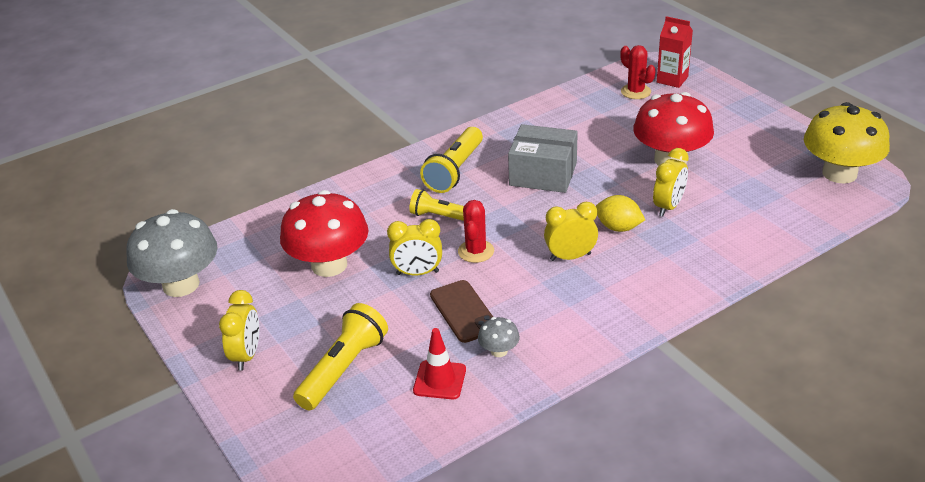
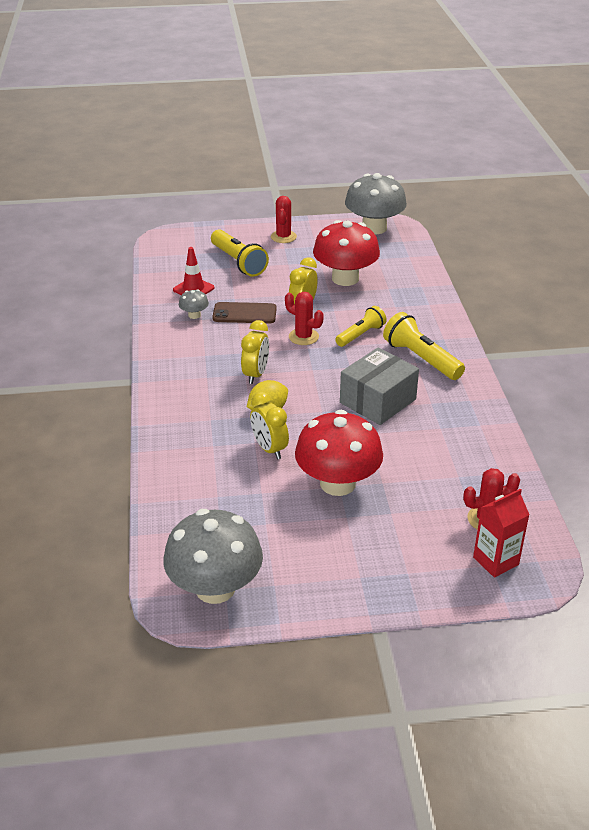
camera: 115 degrees right, 0 degrees up
(246, 355) = (283, 237): yellow clock -> red cactus
(839, 173) = (215, 588): yellow mushroom -> grey mushroom

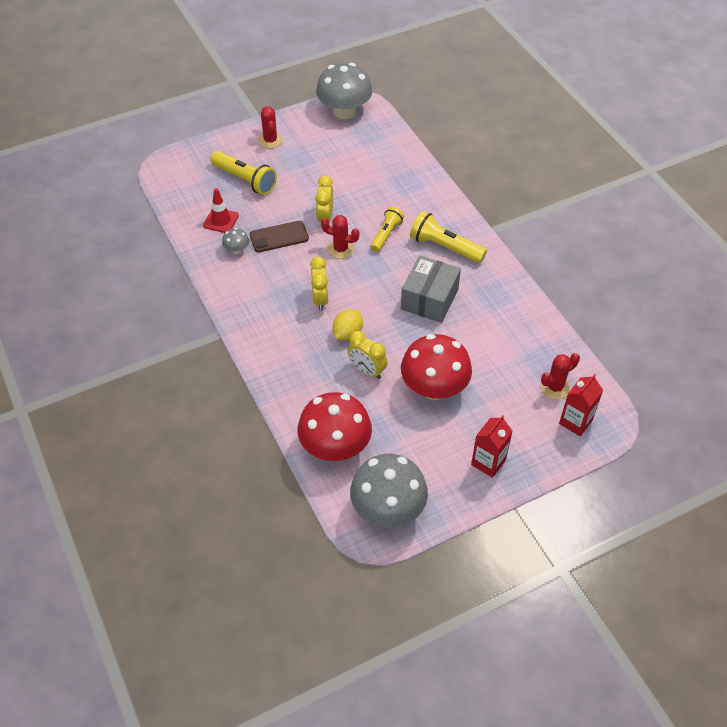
camera: 20 degrees left, 15 degrees up
(345, 278) = (346, 176): red mushroom -> red mushroom (335, 446)
(363, 573) = (488, 462): none -> red carton

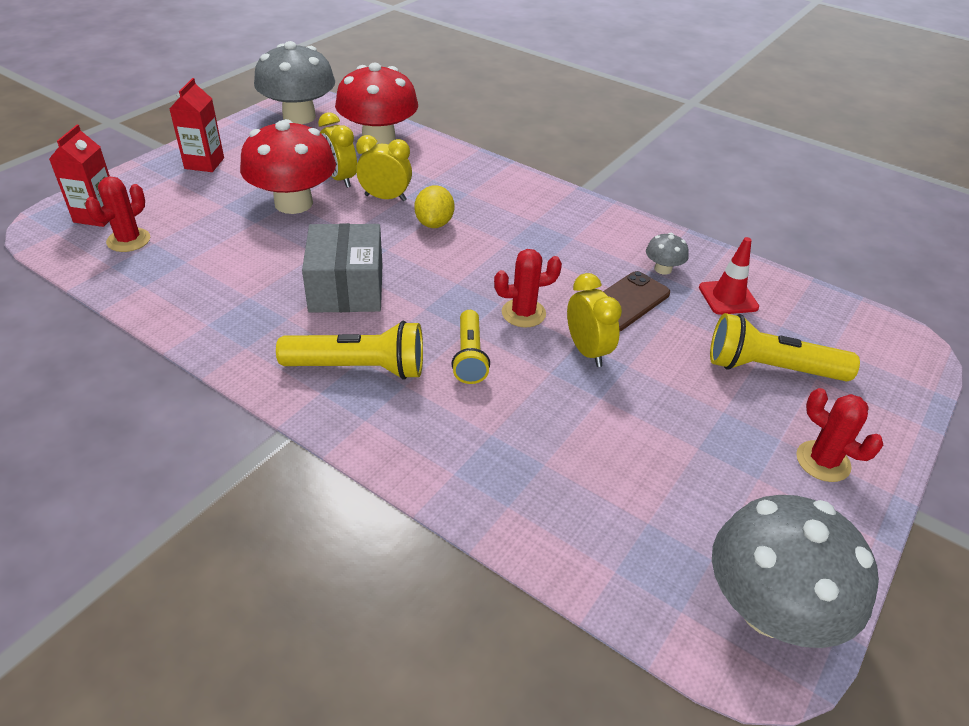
camera: 150 degrees right, 10 degrees down
(320, 299) = (498, 247): yellow clock -> yellow clock (340, 179)

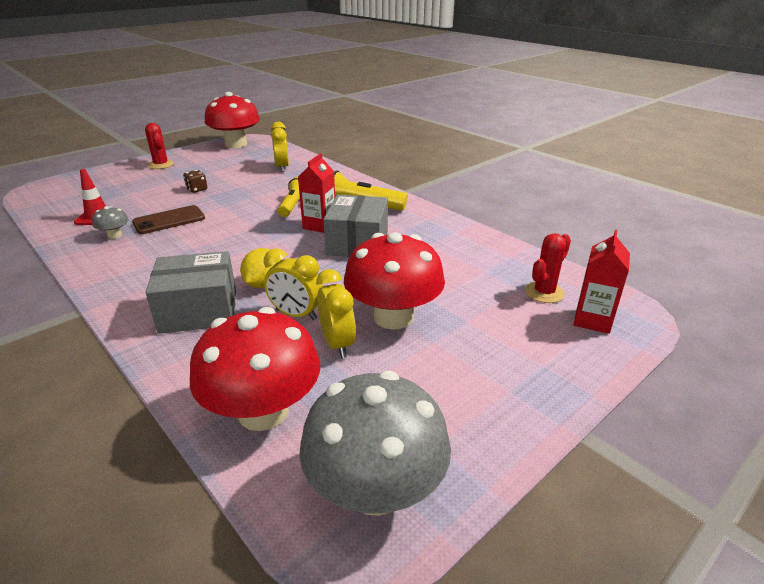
camera: 165 degrees left, 10 degrees down
(204, 163) = (507, 386): red carton -> red carton (319, 225)
(476, 194) = (199, 311): none -> grey box
(523, 313) = (243, 220): red cactus -> none
(587, 351) = (223, 202): yellow clock -> yellow clock (282, 167)
(662, 381) = (197, 189): none -> brown dice
(769, 609) = (236, 144): grey mushroom -> red mushroom
(771, 368) = (131, 189): yellow flashlight -> none

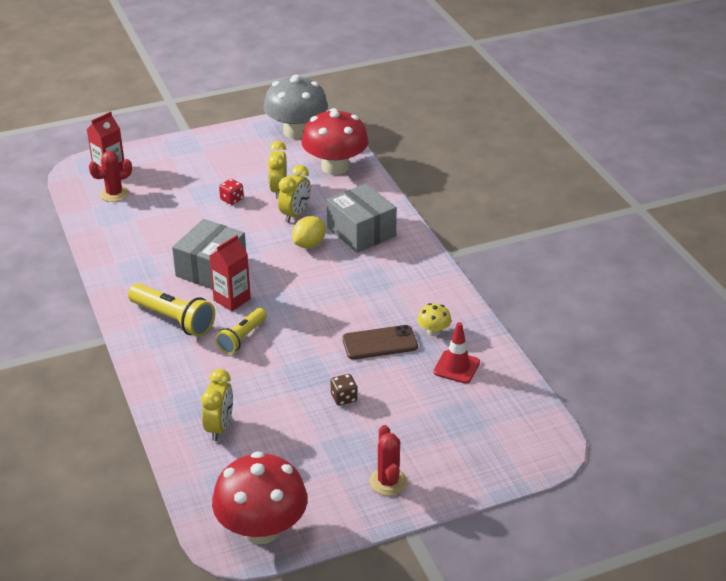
camera: 160 degrees left, 5 degrees up
(115, 235) = (433, 331): grey mushroom -> yellow mushroom
(199, 311) = (361, 232): grey box -> grey box turned 45 degrees clockwise
(296, 314) = (295, 215): yellow clock -> yellow clock turned 75 degrees clockwise
(393, 317) = (232, 199): red mushroom -> red dice

